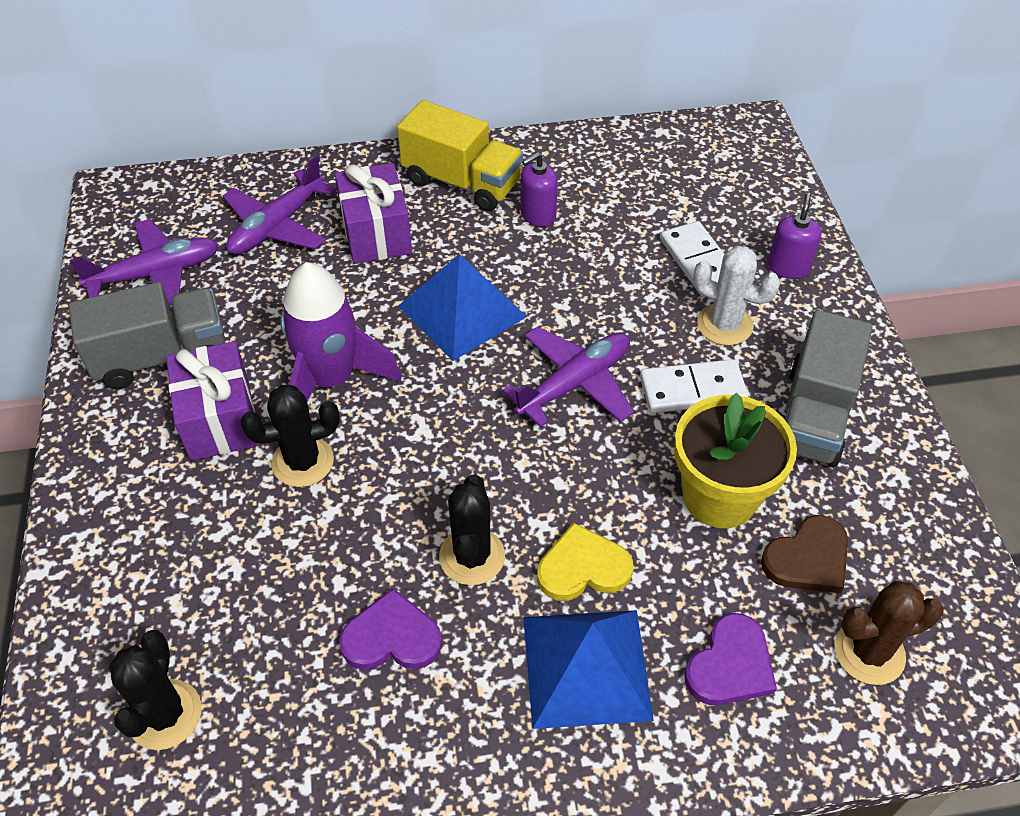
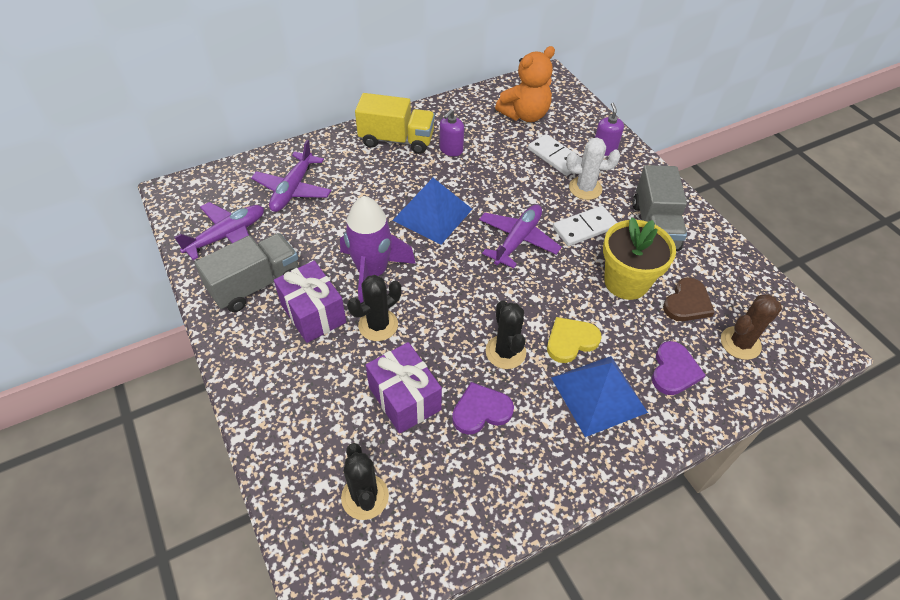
camera: 20 degrees left, 0 degrees up
(376, 234) = (358, 181): purple gift -> purple gift (404, 398)
(682, 183) = (525, 115): none -> orange teddy bear

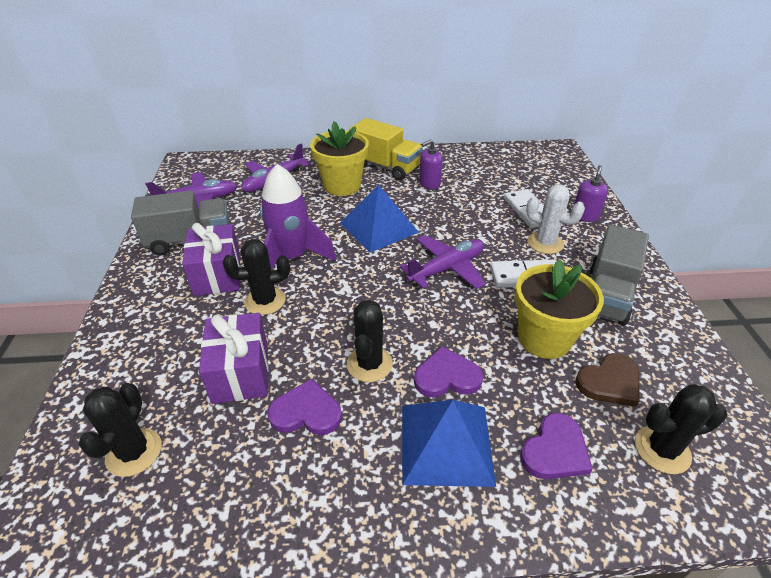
camera: 25 degrees right, 10 degrees down
(367, 175) = (342, 186): none -> yellow flower pot
(525, 115) = (517, 173): orange teddy bear -> none
(571, 341) = (447, 376): yellow heart -> purple heart
(740, 343) = (662, 450): brown cactus -> black cactus

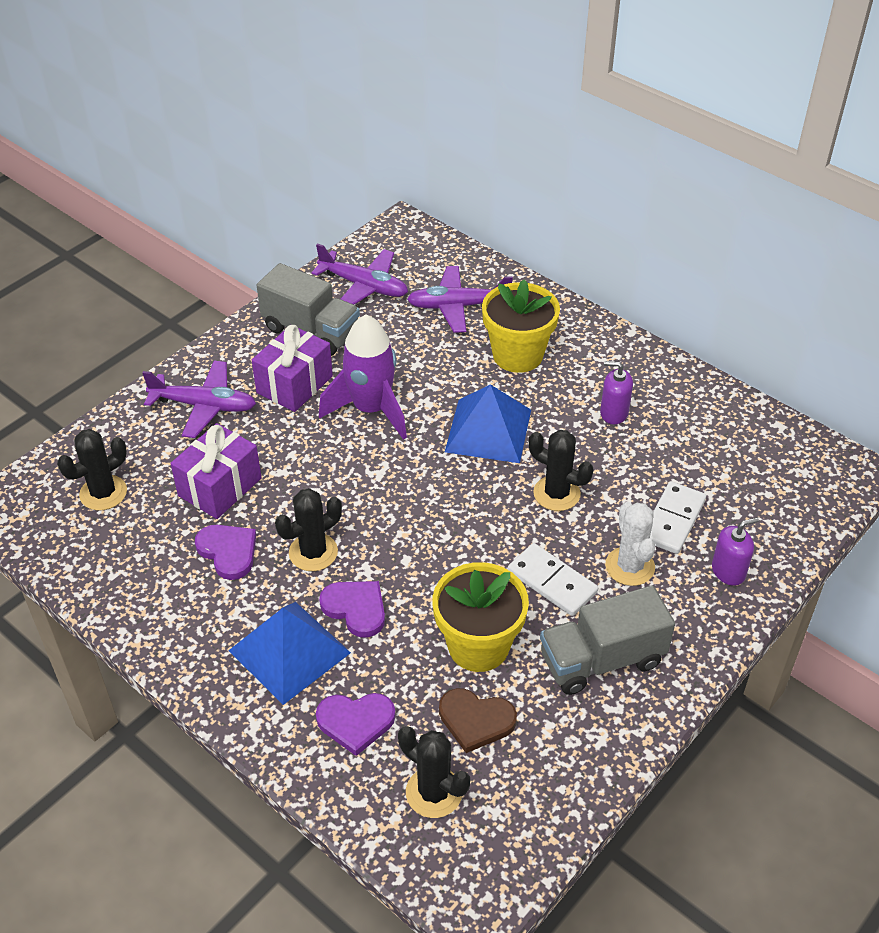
camera: 45 degrees right, 5 degrees up
(265, 301) = (302, 437): black cactus -> black cactus (556, 493)
(386, 167) = (597, 359): yellow truck -> none
(447, 268) = (491, 520): purple plane -> purple plane (204, 406)

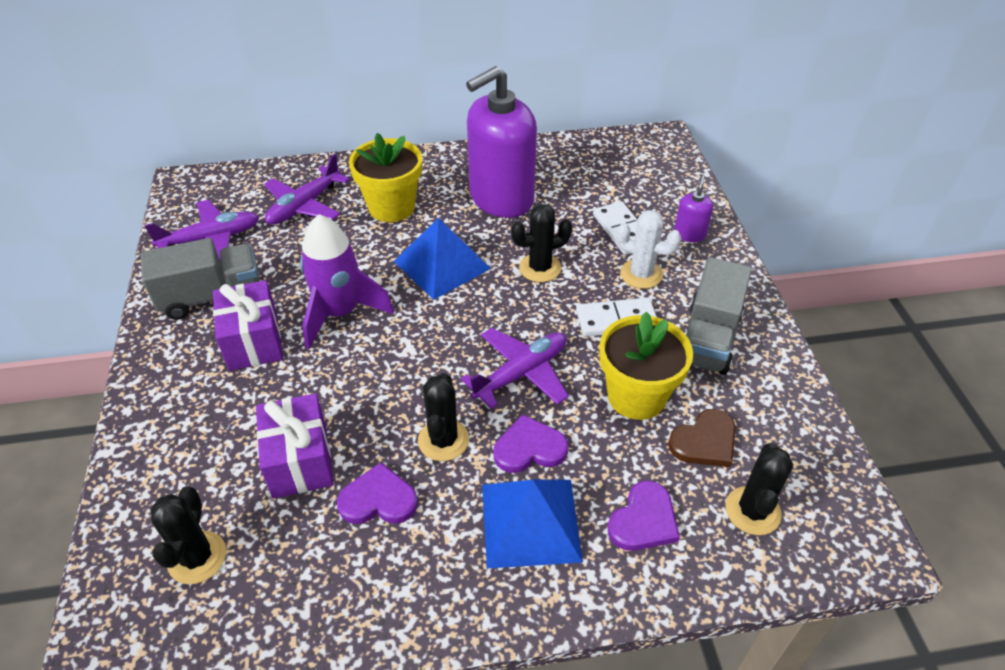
camera: 50 degrees left, 0 degrees up
(204, 406) = (195, 415): purple plane -> purple plane (521, 373)
(434, 792) = (752, 511): black cactus -> black cactus turned 60 degrees counterclockwise
(614, 413) = (501, 198): purple soap dispenser -> purple soap dispenser, size x2.40

